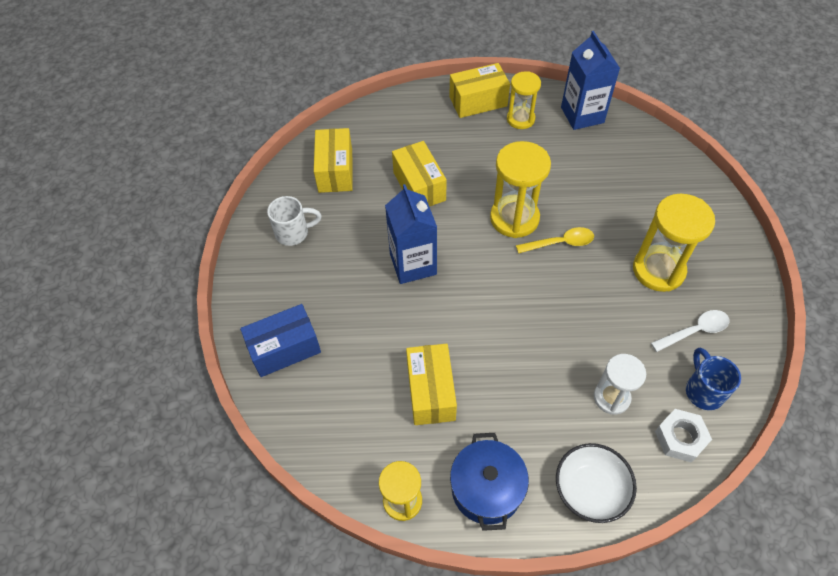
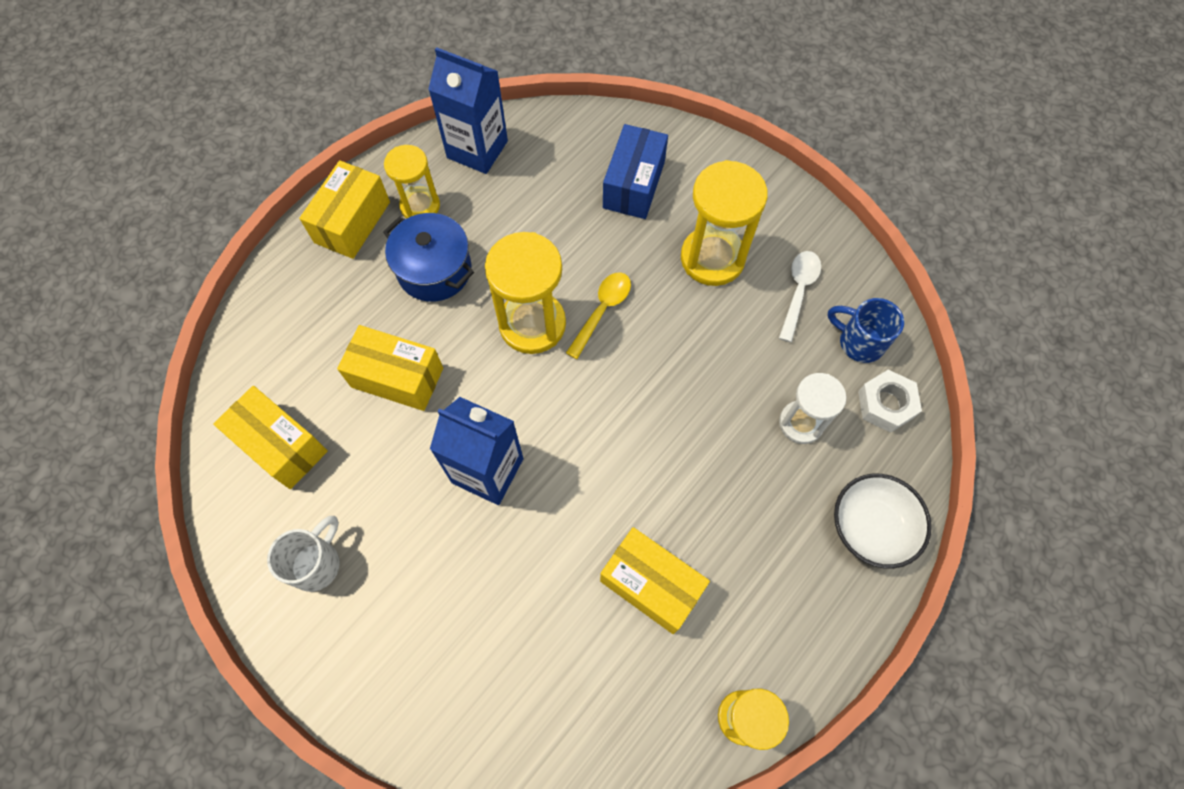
camera: 50 degrees left, 10 degrees up
(284, 348) = (460, 699): blue box -> blue box (633, 185)
(486, 489) = (796, 622): blue pot -> blue pot (434, 270)

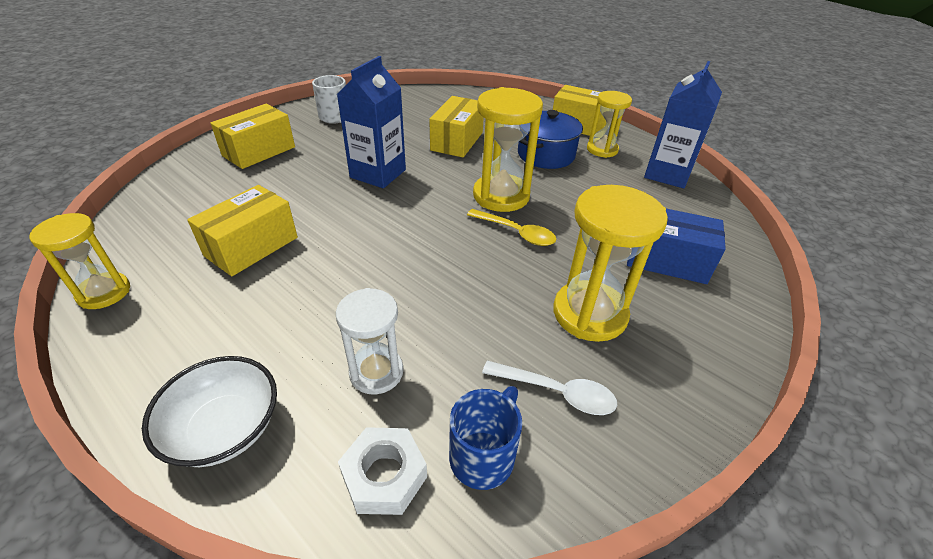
camera: 90 degrees right, 25 degrees down
(281, 445) = (414, 107): yellow box -> yellow box (259, 151)

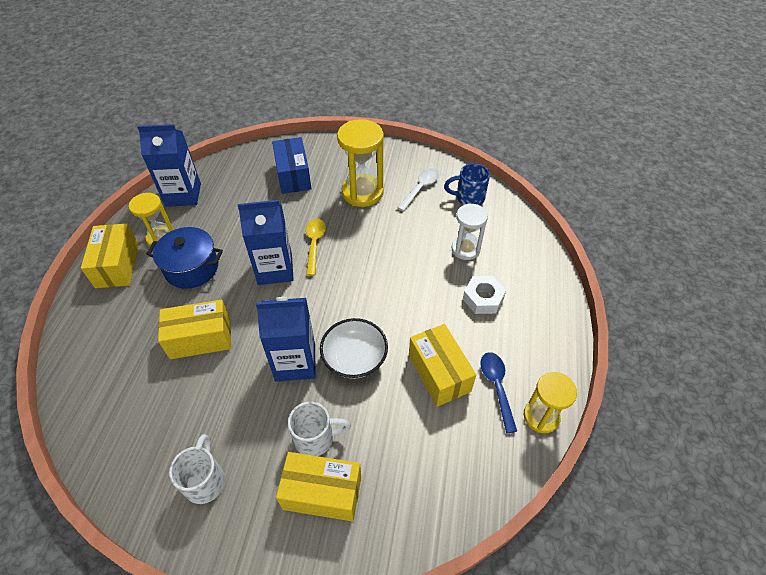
camera: 120 degrees left, 10 degrees up
(178, 278) = (496, 387): none -> blue spoon
(225, 428) = (538, 281): white bowl -> white bowl (354, 358)
(252, 246) = (439, 373): yellow box -> yellow box turned 60 degrees clockwise
(299, 161) = (316, 438): none -> white mug
(384, 476) = (503, 220): white nut -> white nut (483, 298)
(501, 196) = (275, 269): yellow hourglass -> blue carton
(557, 392) = (420, 188): white spoon -> white spoon turned 45 degrees clockwise

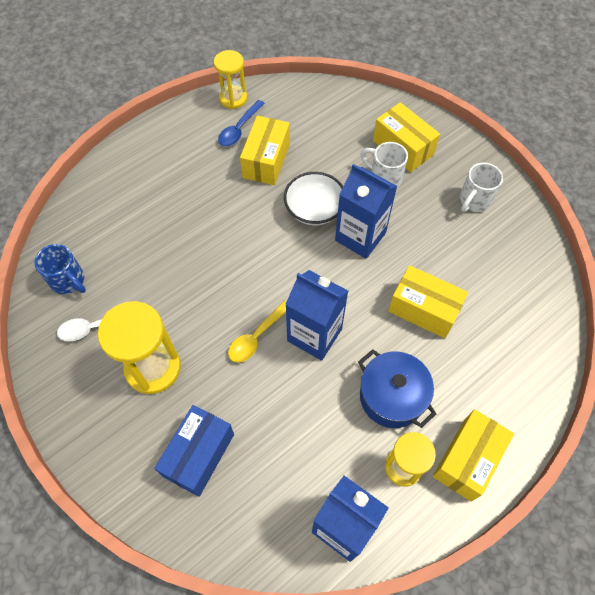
camera: 140 degrees left, 10 degrees up
(465, 249) = (137, 233): white hourglass -> none
(483, 298) = (176, 186): white nut -> none

